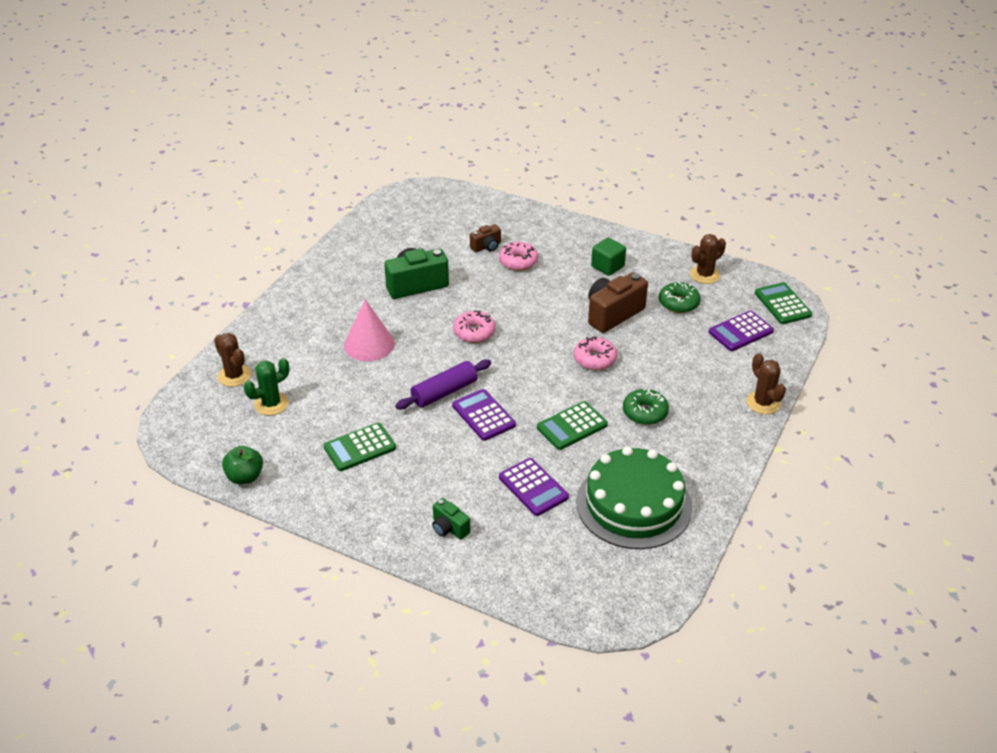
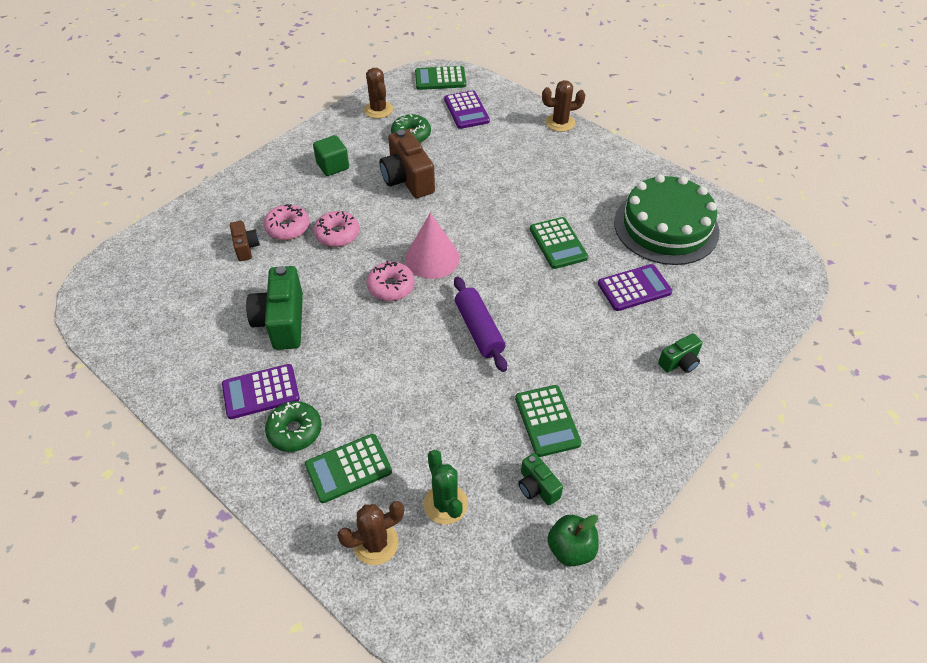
camera: 75 degrees left, 10 degrees up
(291, 349) = (348, 468): none -> green calculator
(295, 451) = (537, 487): none -> green camera
(369, 344) = (372, 384): pink cone -> pink cone (432, 258)
(483, 415) = (524, 305): purple calculator -> purple calculator (261, 392)
(594, 359) = (469, 207): pink donut -> pink donut (337, 234)
(645, 412) = (552, 192): green donut -> green donut (295, 431)

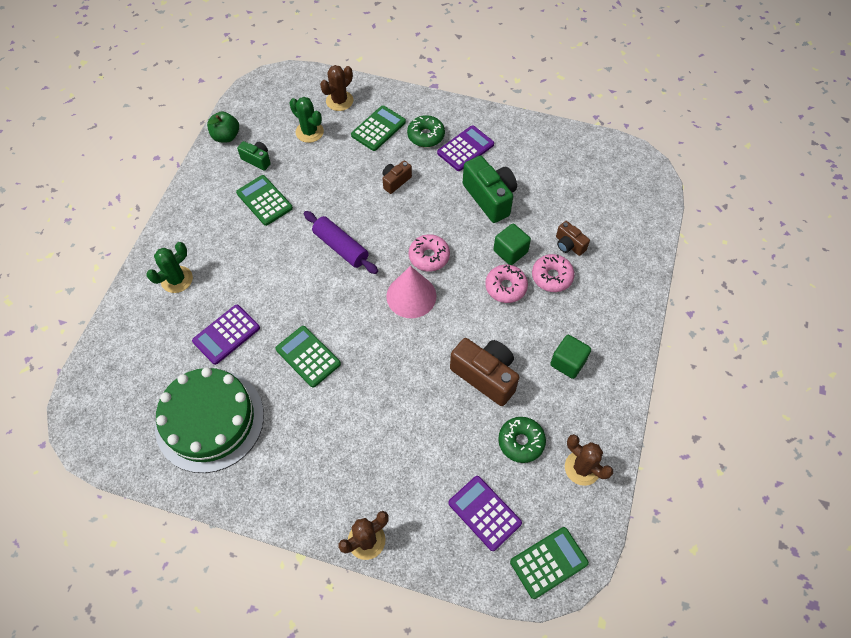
camera: 155 degrees right, 10 degrees up
(307, 262) = (510, 251): none -> green cube
(373, 383) = (395, 181): none -> brown camera
(679, 362) = (177, 279): green camera -> green cactus

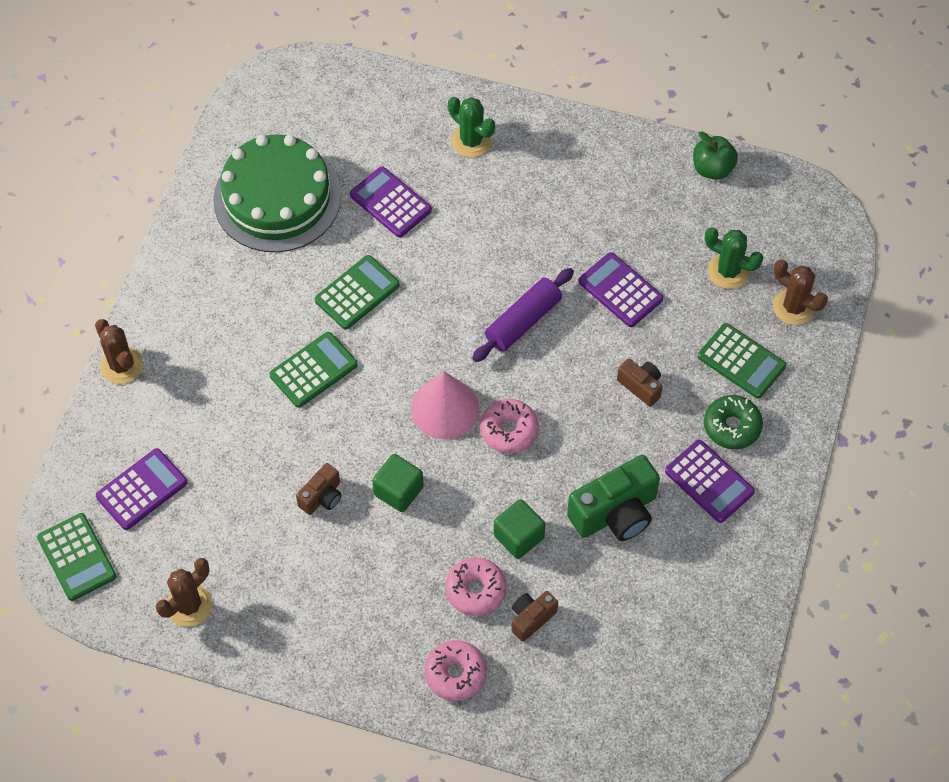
camera: 90 degrees right, 0 degrees up
(257, 160) = (671, 210): green camera -> none
(264, 201) = (599, 225): green calculator -> green calculator (313, 370)
(309, 132) = (728, 271): green cactus -> green cactus turned 75 degrees clockwise
(319, 190) = (620, 290): none -> purple calculator
(485, 376) = (322, 497): brown camera -> brown camera, size x0.54
(505, 287) = (458, 528): pink donut -> pink donut (455, 674)
(521, 442) = (228, 535): green donut -> none
(568, 362) = (338, 600): green cube -> green cube (398, 491)

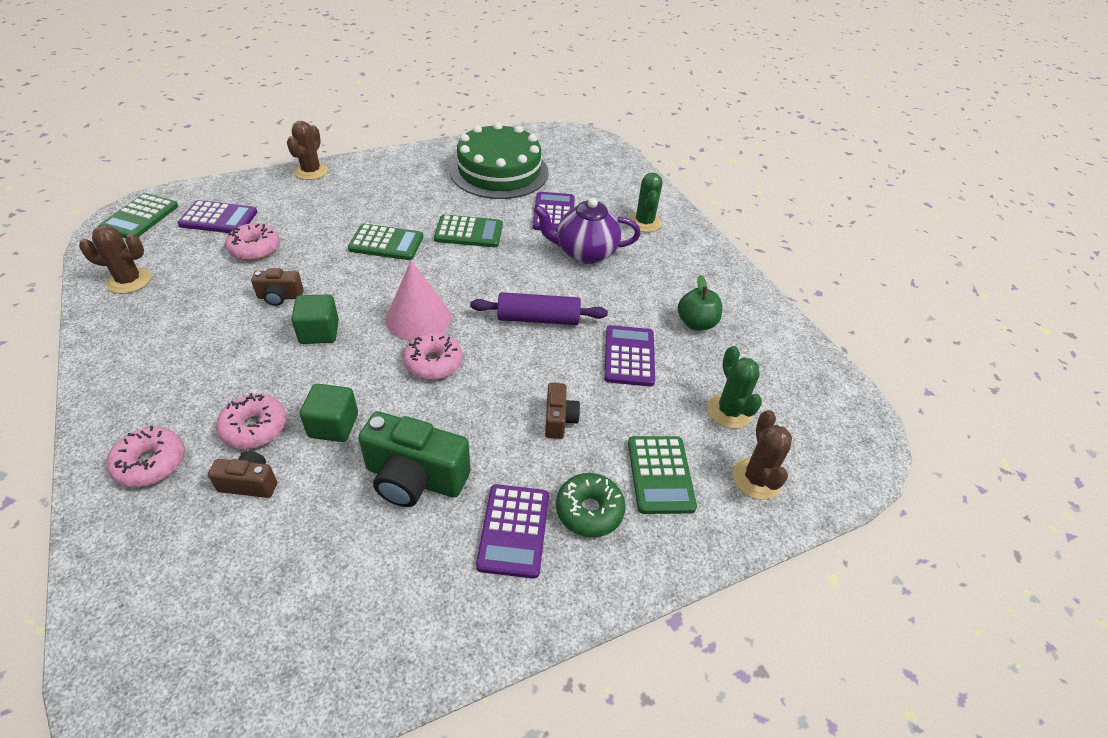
camera: 45 degrees right, 15 degrees down
(226, 482) = (255, 249): none -> pink donut
(470, 223) = (584, 253): none -> purple teapot
(712, 169) = (797, 347): green apple -> green apple (696, 323)

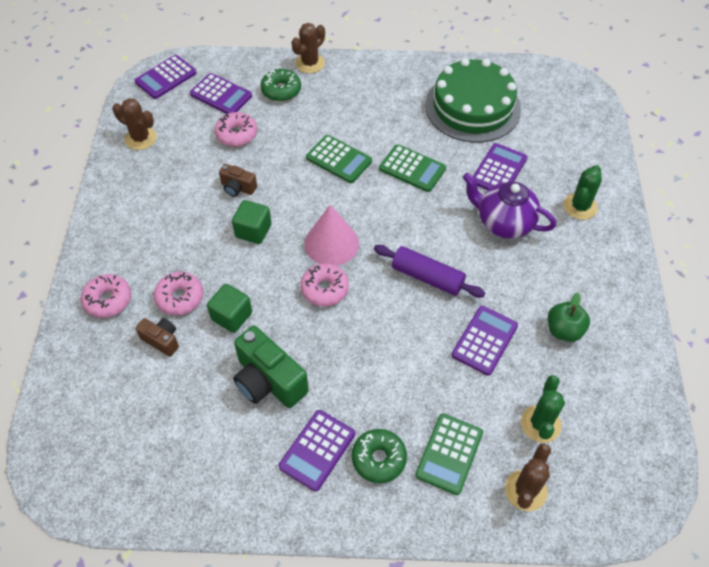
camera: 30 degrees right, 10 degrees up
(140, 217) = (166, 77): green calculator -> purple calculator
(290, 200) = (281, 90): none -> green donut
(559, 420) = (395, 376): brown camera -> none

